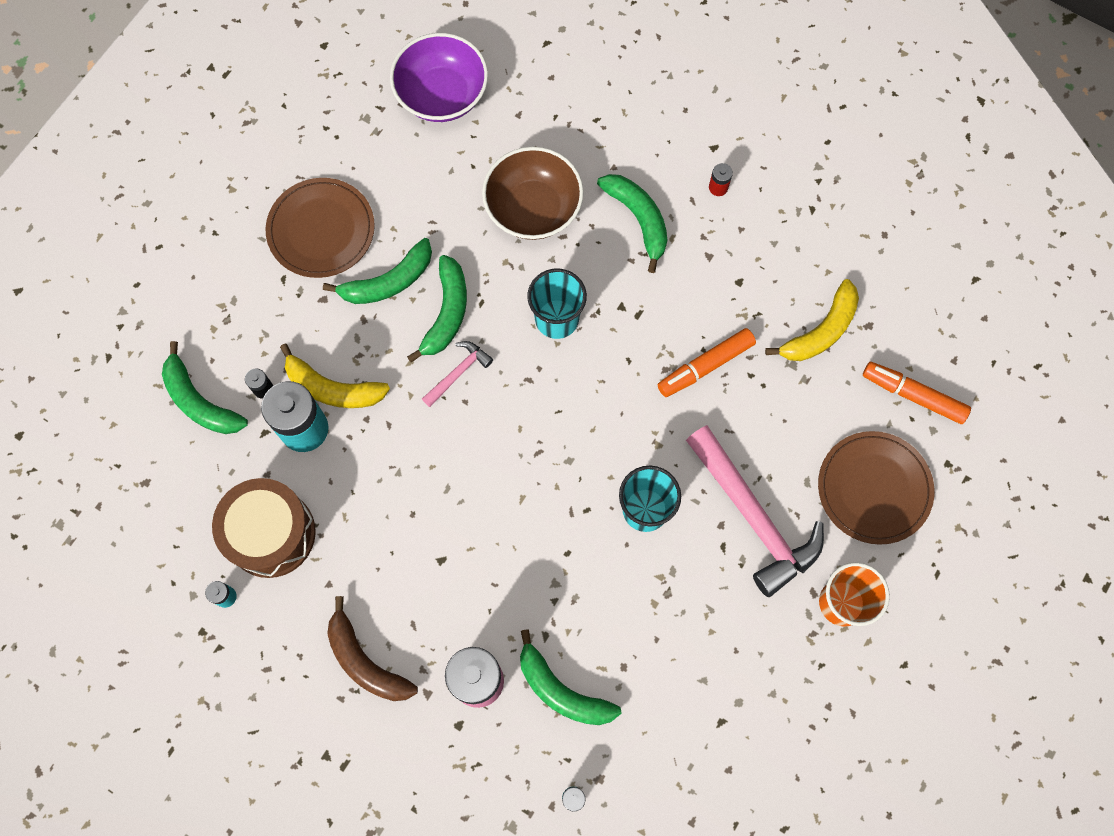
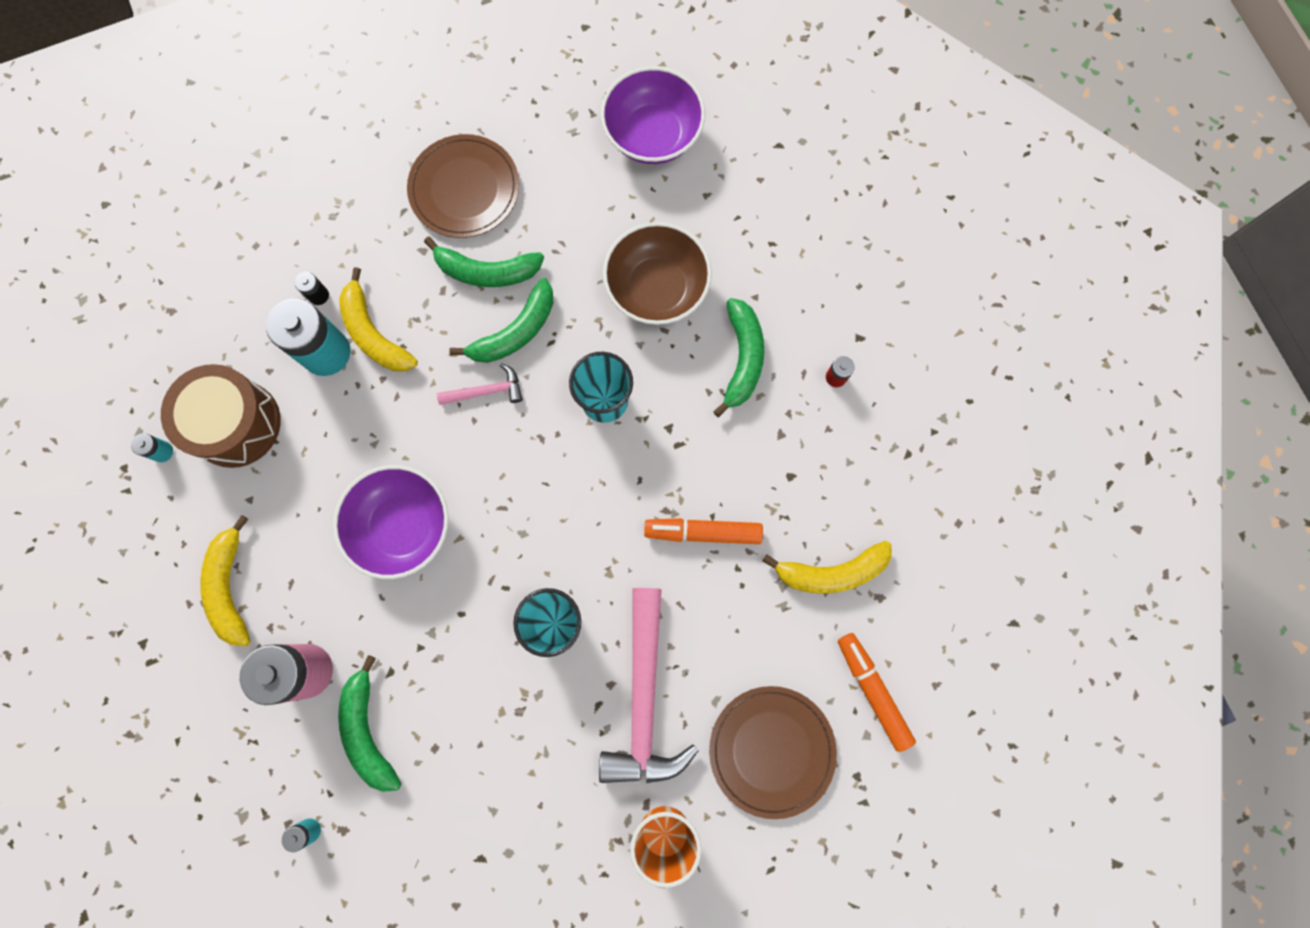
camera: 35 degrees right, 5 degrees up
(200, 401) = (261, 272): green banana -> none
(365, 661) = (230, 587): brown banana -> yellow banana
(470, 519) = (402, 526): none -> purple bowl

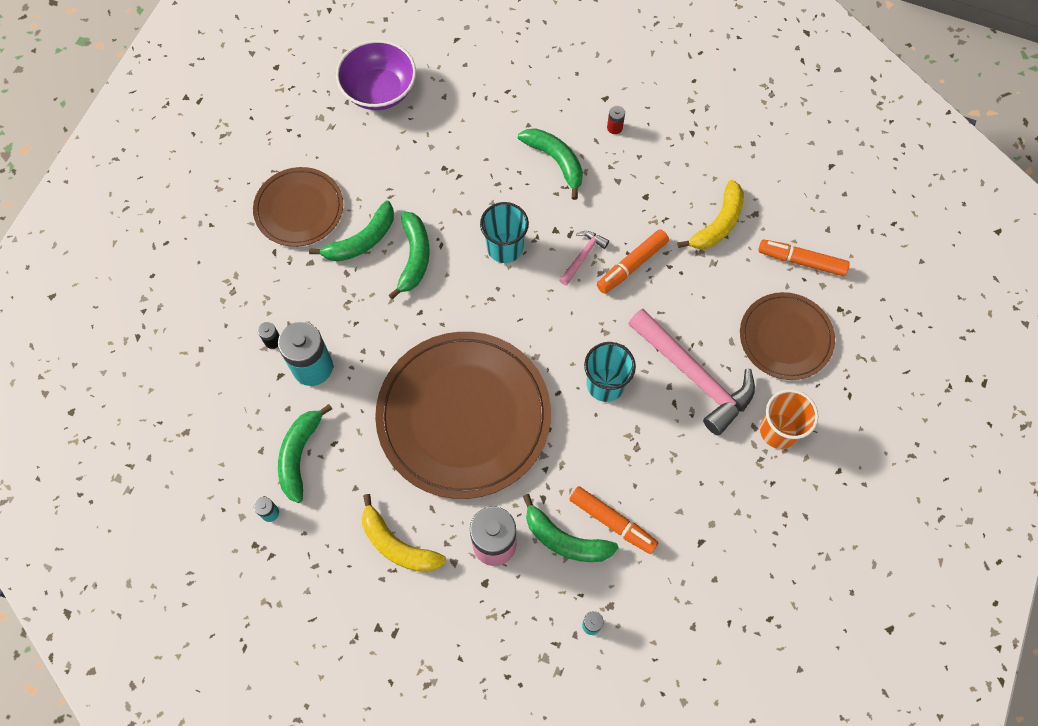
camera: 45 degrees left, 10 degrees down
(235, 423) = (299, 455): brown drum -> green banana
(374, 334) = (331, 331): yellow banana -> none
(402, 526) = (463, 416): purple bowl -> brown plate
(424, 758) = (612, 522): none -> orange marker
(486, 391) = (432, 302): pink hammer -> pink hammer (583, 256)
(657, 288) = (469, 166): brown bowl -> none

